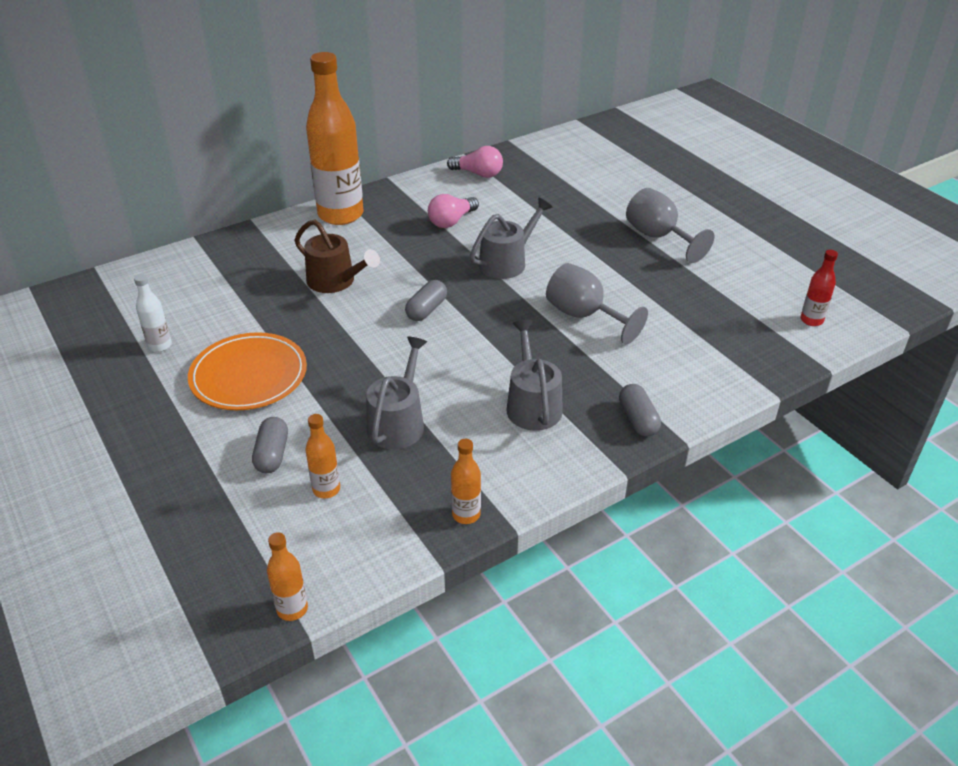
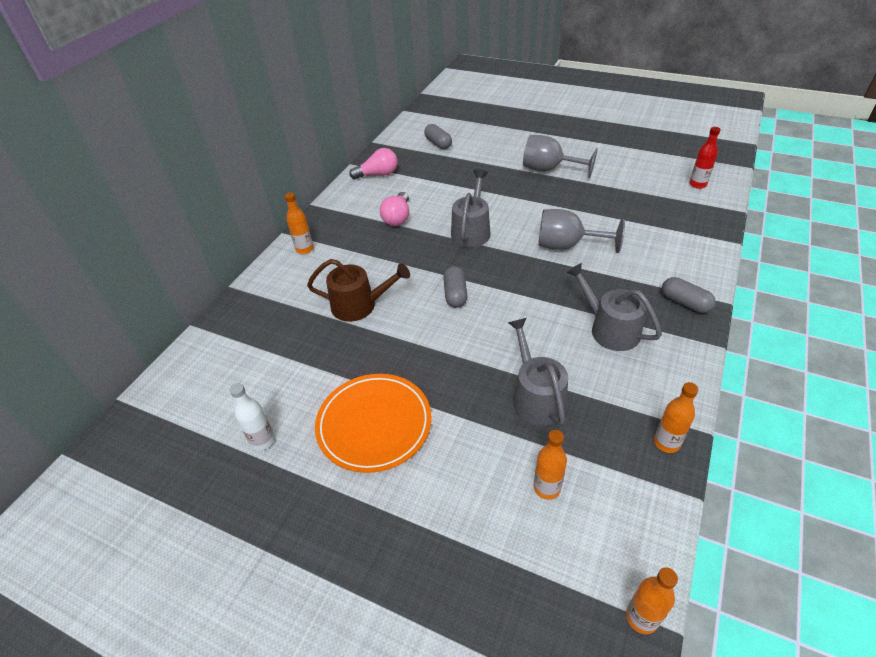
camera: 30 degrees left, 5 degrees up
(272, 454) = (470, 484): grey capsule -> grey capsule (438, 143)
(340, 215) = (304, 249): orange bottle -> orange bottle, size x0.43

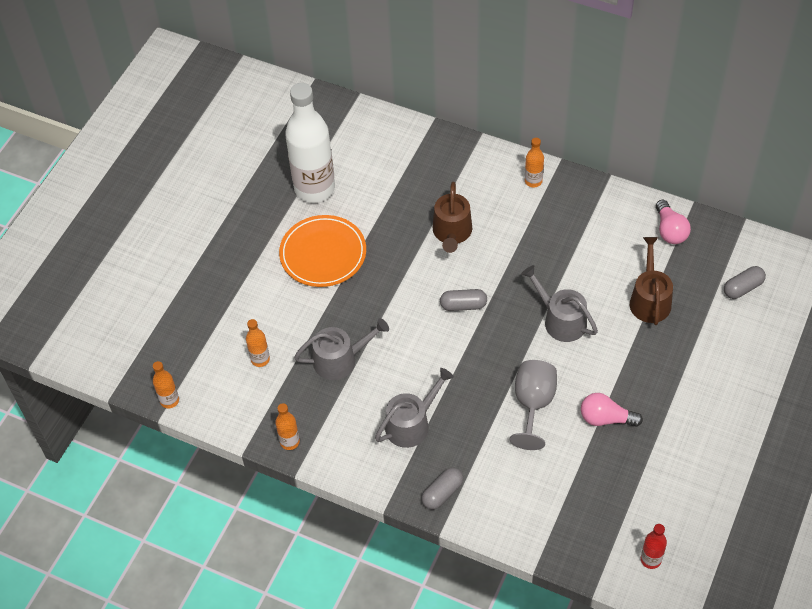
camera: 90 degrees right, 10 degrees up
(263, 441) = (314, 188): white bottle -> white bottle, size x2.32
(397, 217) = (585, 254): pink light bulb -> pink light bulb (606, 418)
(449, 184) = (649, 299): none -> brown watering can
(471, 230) = (561, 320): grey watering can -> grey watering can turned 150 degrees counterclockwise
(549, 169) = (683, 403): grey goblet -> none

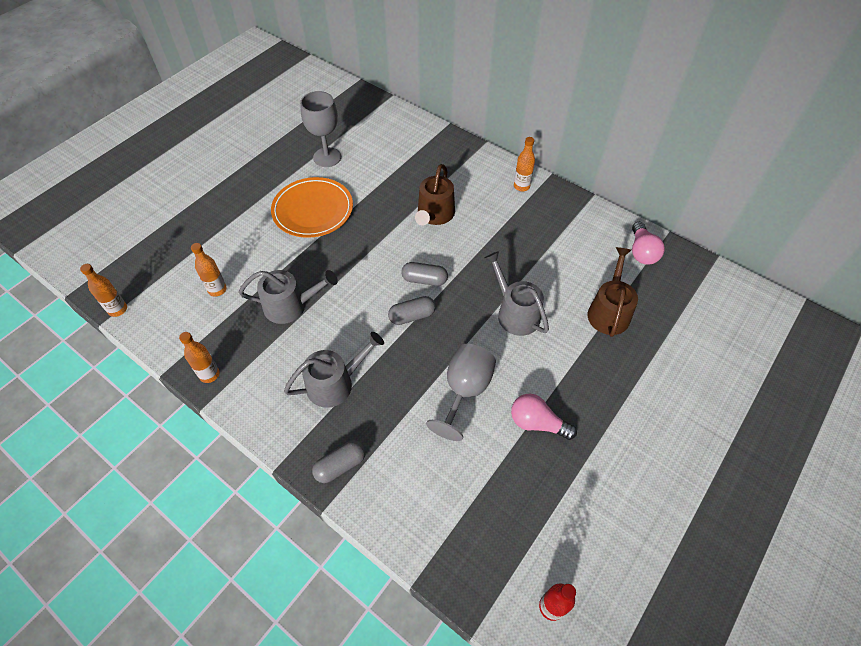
camera: 10 degrees right, 0 degrees up
(314, 188) = (327, 157): white bottle -> grey goblet
(743, 288) = (707, 319): grey capsule -> grey capsule (412, 316)

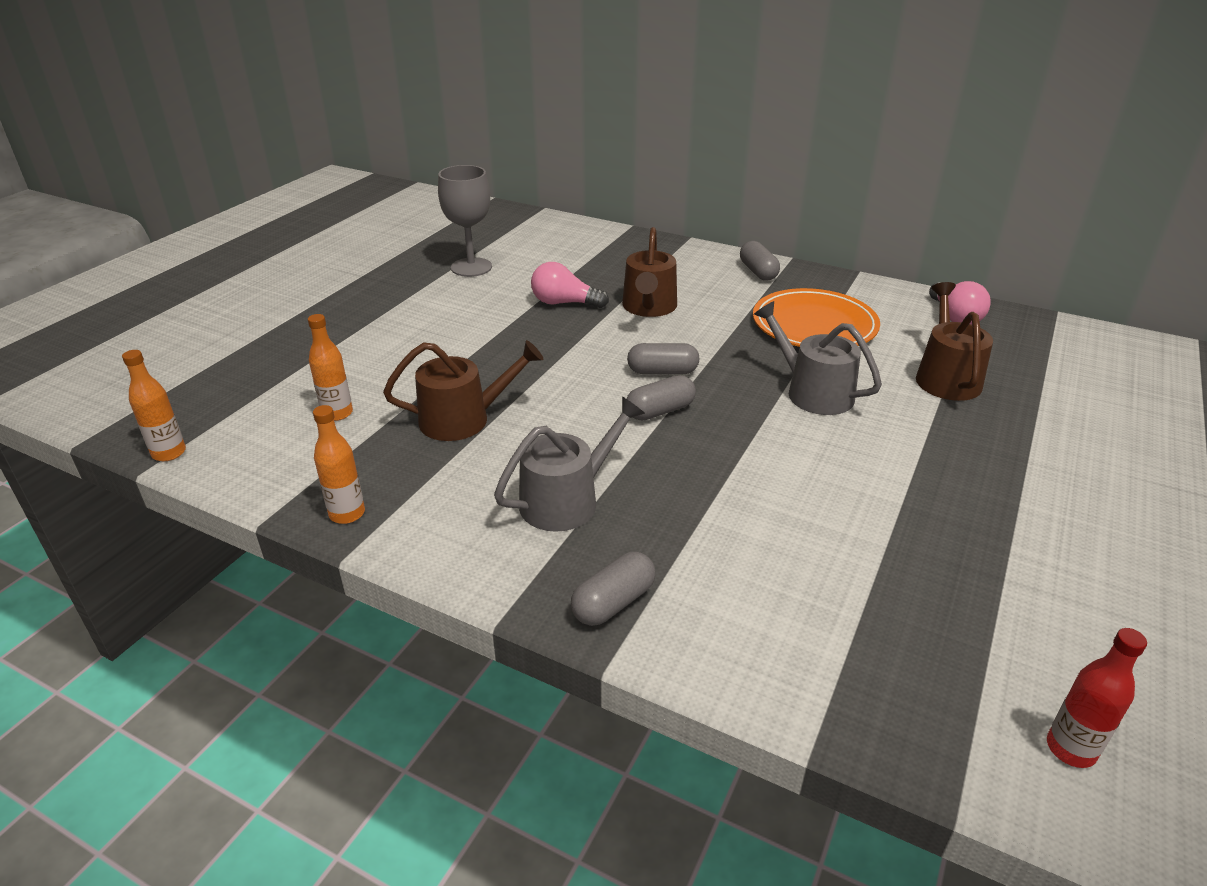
camera: 10 degrees left, 20 degrees down
(290, 306) = (463, 419): grey watering can -> brown watering can
(313, 210) = (467, 318): orange plate -> orange plate (814, 325)
(464, 391) = (779, 485): grey goblet -> none
(521, 186) = (758, 272): orange bottle -> grey capsule
(537, 423) = (911, 508): pink light bulb -> pink light bulb (564, 303)

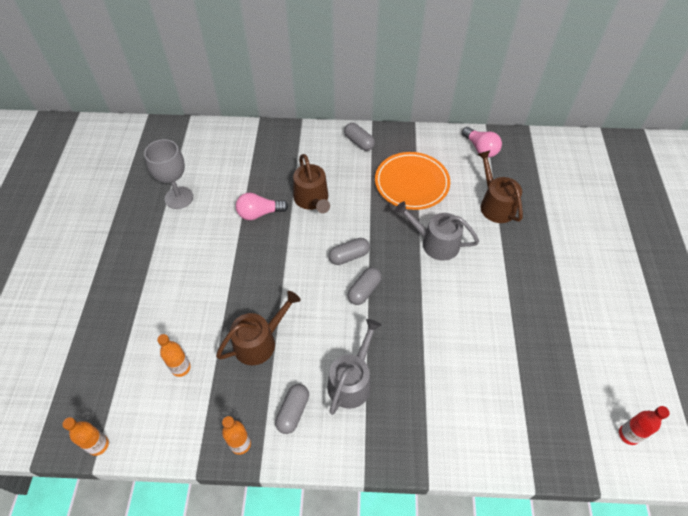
camera: 25 degrees left, 20 degrees up
(613, 603) = (411, 441): grey capsule -> grey capsule (293, 412)

